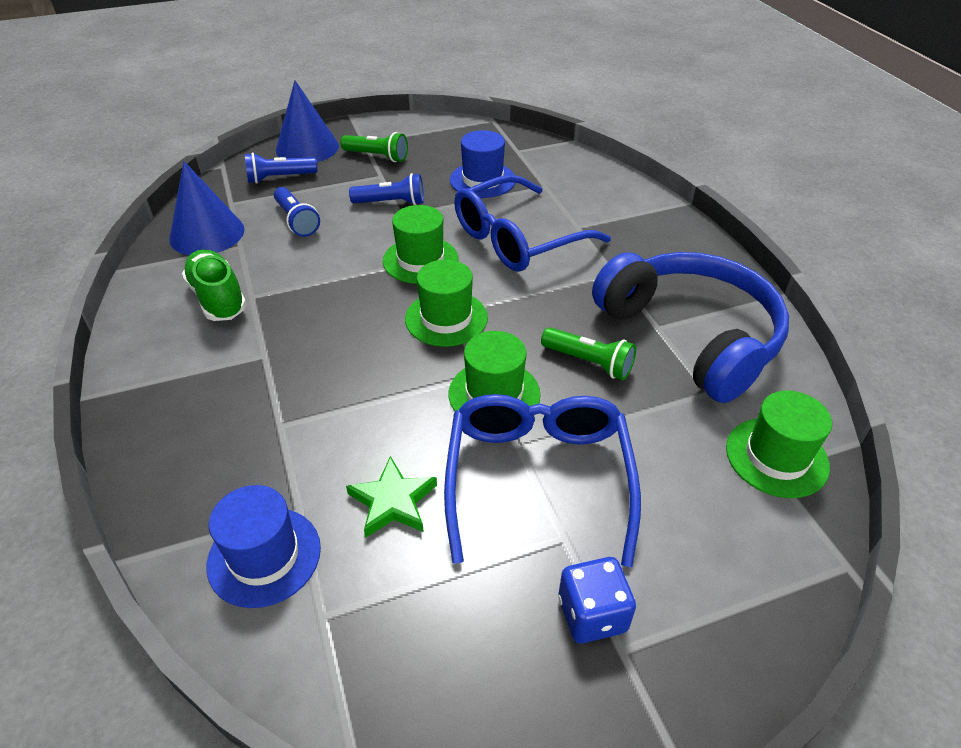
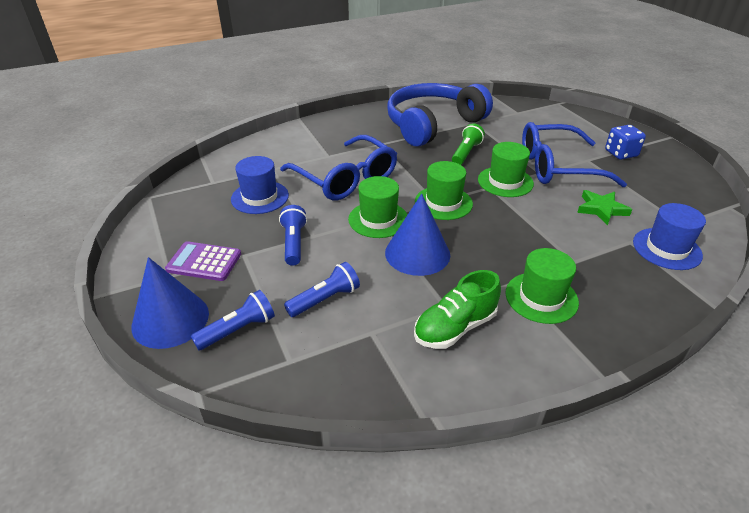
camera: 95 degrees left, 5 degrees down
(207, 234) = (352, 365): blue cone -> blue cone (417, 253)
(279, 178) = (238, 330): blue flashlight -> blue flashlight turned 105 degrees counterclockwise
(377, 156) = (204, 262): green flashlight -> purple calculator
(776, 457) = (509, 111): green hat -> green hat (541, 297)

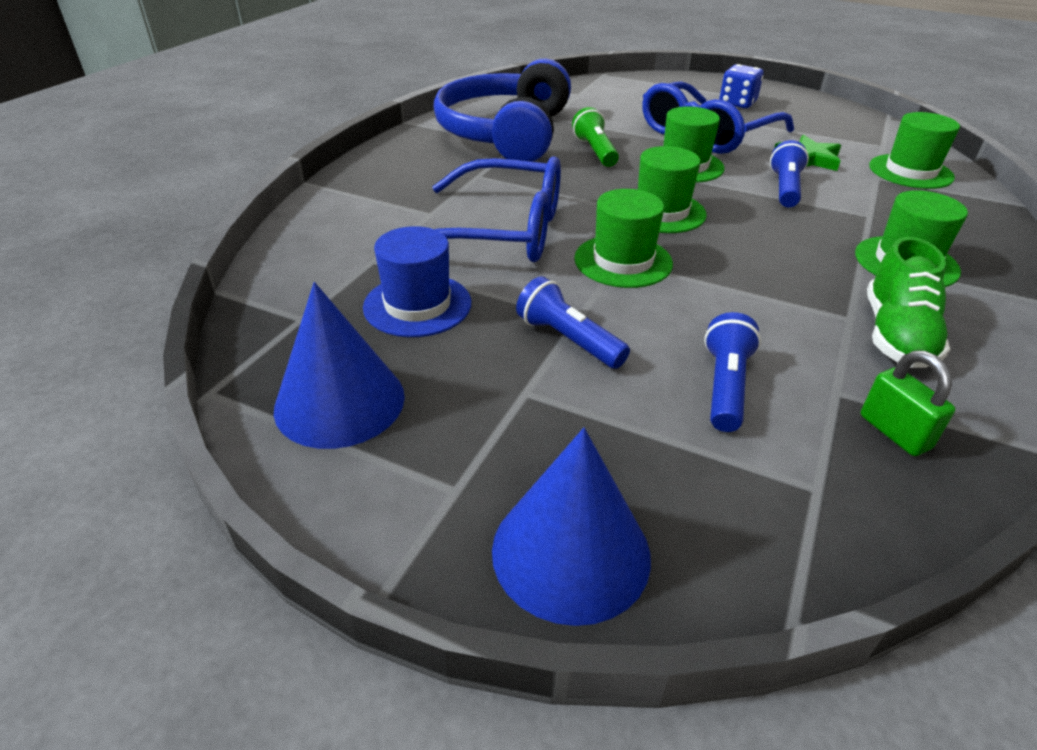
camera: 40 degrees left, 0 degrees up
(204, 262) = (480, 436): purple calculator -> none
(238, 330) = (691, 496): blue flashlight -> blue flashlight (784, 188)
(365, 364) = (894, 432): none -> green padlock
(417, 253) = (729, 278): blue cone -> blue cone (340, 402)
(666, 249) = (910, 171): blue hat -> green hat

